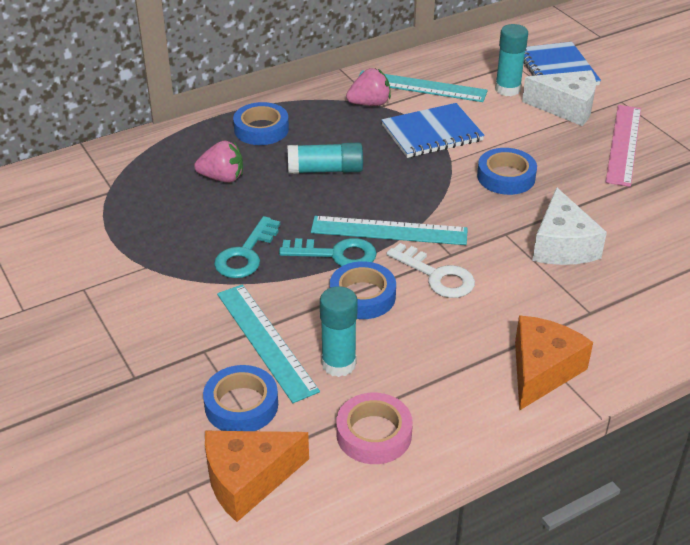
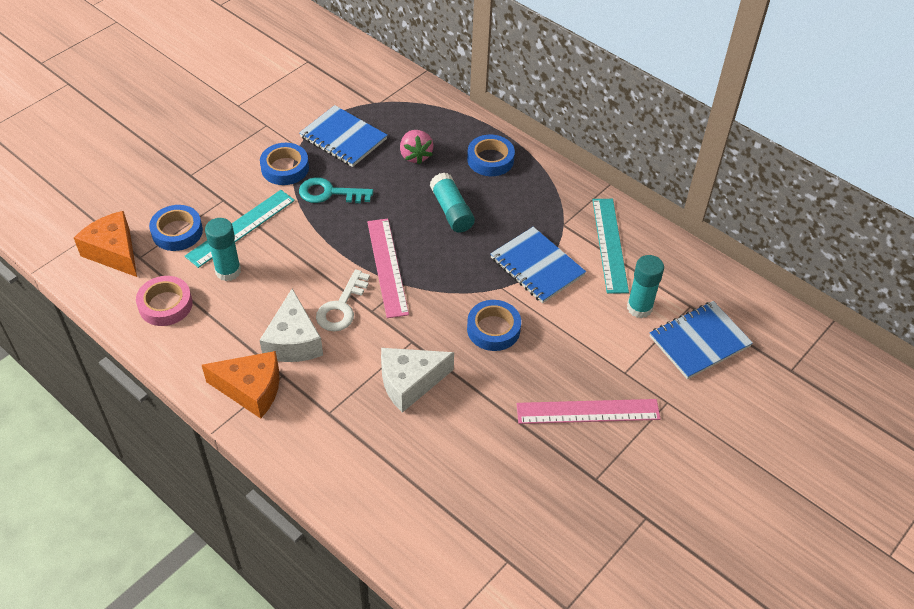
camera: 70 degrees right, 10 degrees up
(155, 226) = (343, 138): none -> blue notebook
(336, 254) = (347, 242): turquoise key -> none
(362, 296) = (303, 268): blue tape -> blue tape (285, 168)
(369, 104) = (562, 216): pink strawberry -> none
(389, 231) = (387, 267): turquoise ruler -> pink ruler
(566, 107) = (630, 358): white cheese -> white cheese (293, 341)

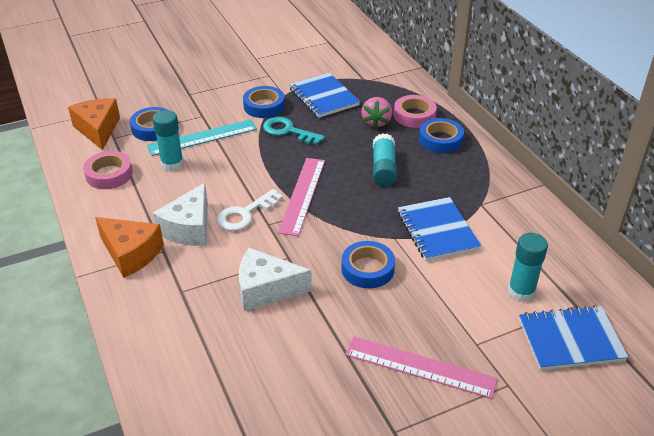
camera: 25 degrees right, 10 degrees down
(450, 136) = (414, 115): none -> pink tape
(610, 244) = (518, 232): turquoise ruler -> none

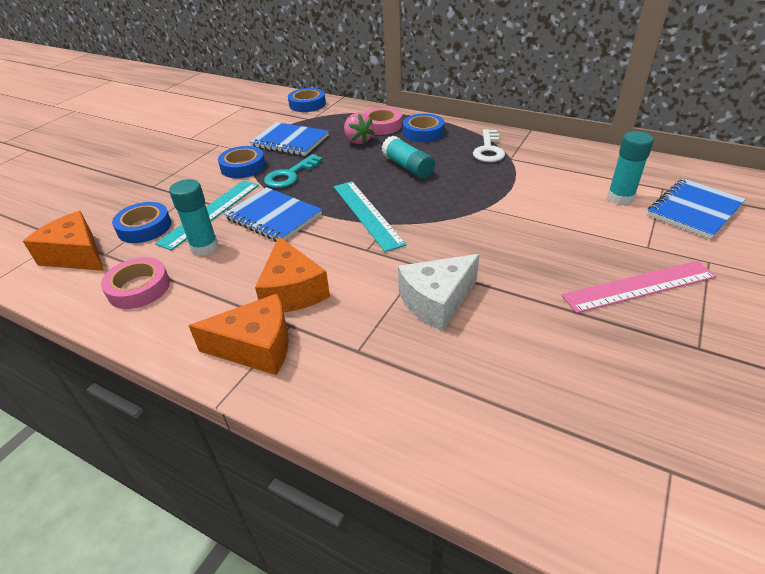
camera: 35 degrees left, 0 degrees up
(189, 228) = (292, 291): white cheese -> orange cheese
(245, 214) = (334, 252): white key -> white key (488, 150)
(288, 131) = (290, 175): turquoise key -> turquoise key turned 45 degrees counterclockwise
(302, 195) = (367, 214): pink ruler -> turquoise ruler
(367, 269) = (497, 239): blue tape -> blue tape (307, 104)
(437, 231) = (507, 188): blue notebook -> blue notebook (274, 217)

